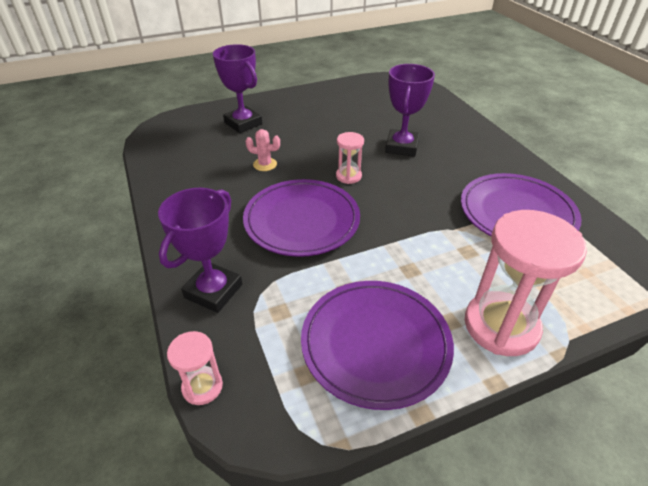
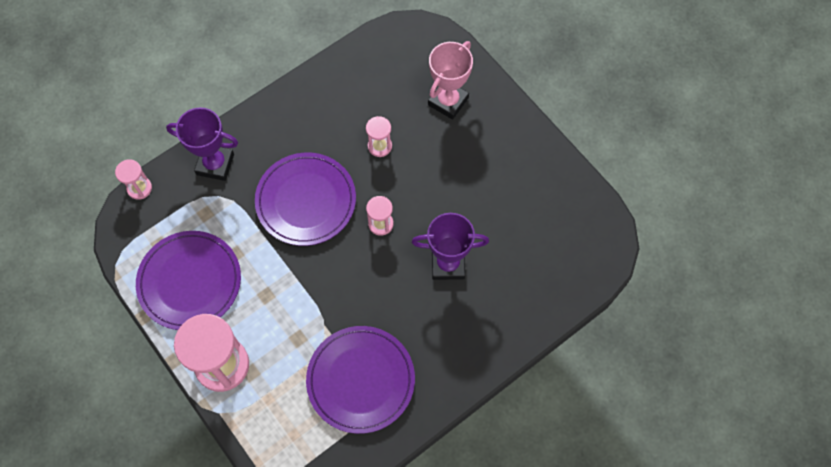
camera: 75 degrees right, 25 degrees up
(243, 123) = (448, 101): purple trophy -> pink trophy
(265, 164) = (379, 146): pink cactus -> pink hourglass

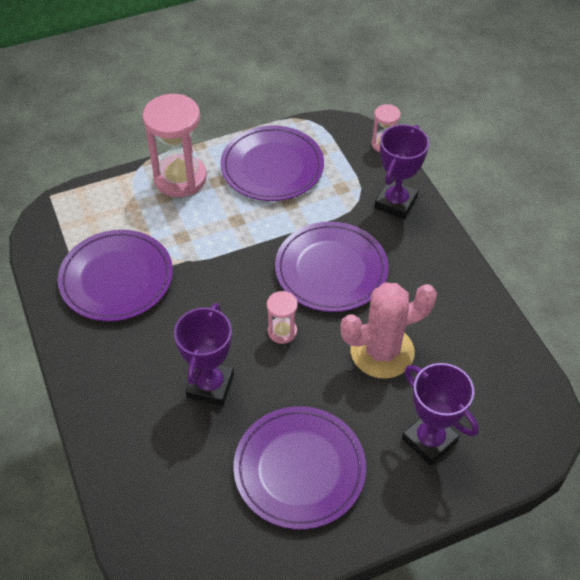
camera: 105 degrees right, 15 degrees down
(379, 146) = (382, 351): pink hourglass -> pink cactus
(448, 101) = (429, 440): pink trophy -> purple trophy
(498, 181) = (299, 469): none -> purple plate

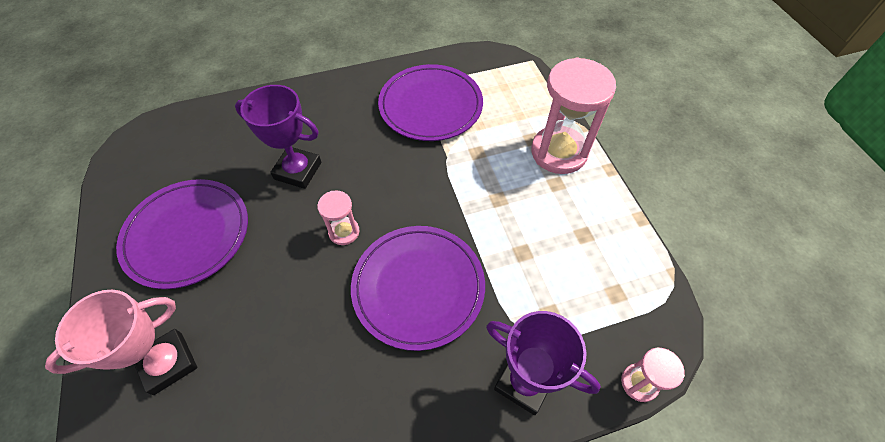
camera: 95 degrees right, 5 degrees up
(272, 167) = (582, 238): purple plate -> none
(382, 351) = (294, 329): pink cactus -> none
(429, 440) = (168, 363): purple trophy -> pink trophy

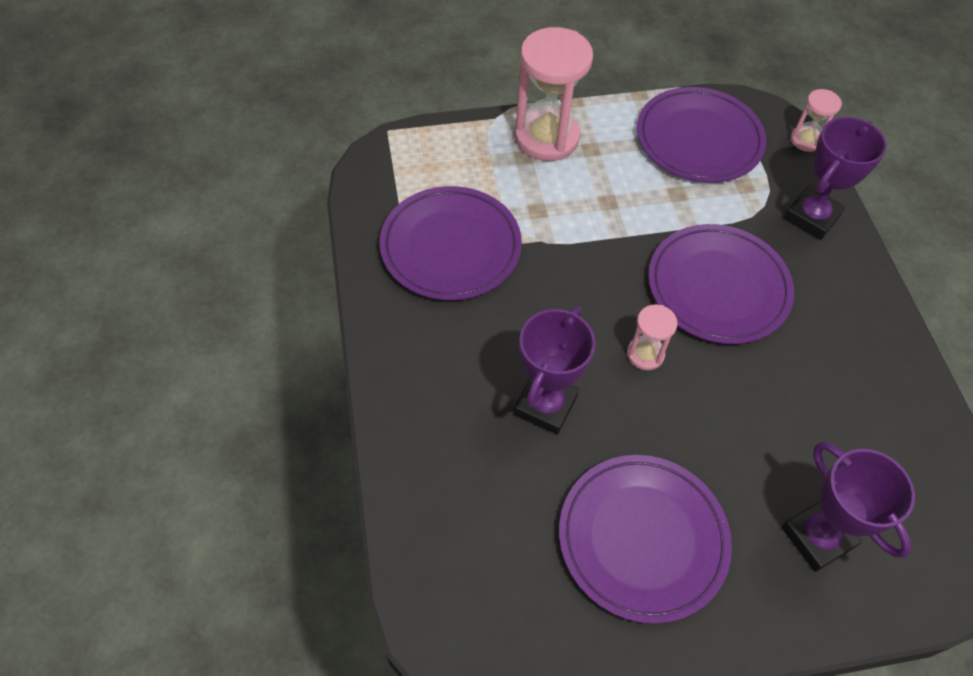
camera: 85 degrees left, 0 degrees up
(168, 363) = (817, 537): pink trophy -> purple trophy
(600, 271) = (699, 139): none -> purple plate

